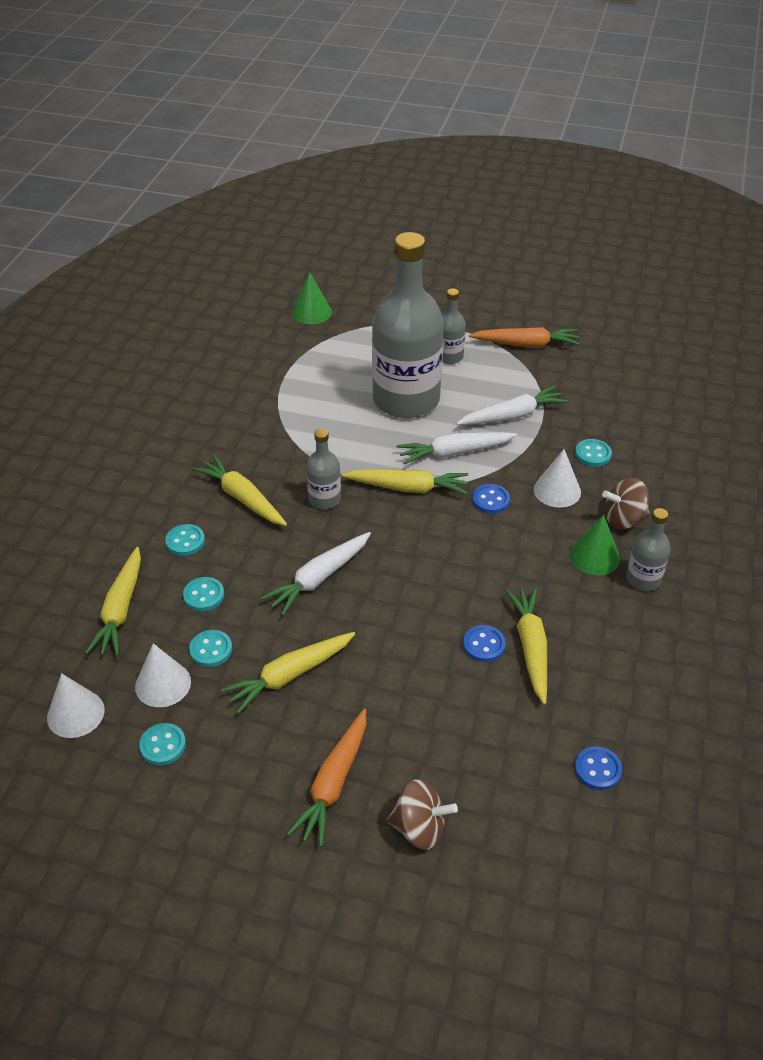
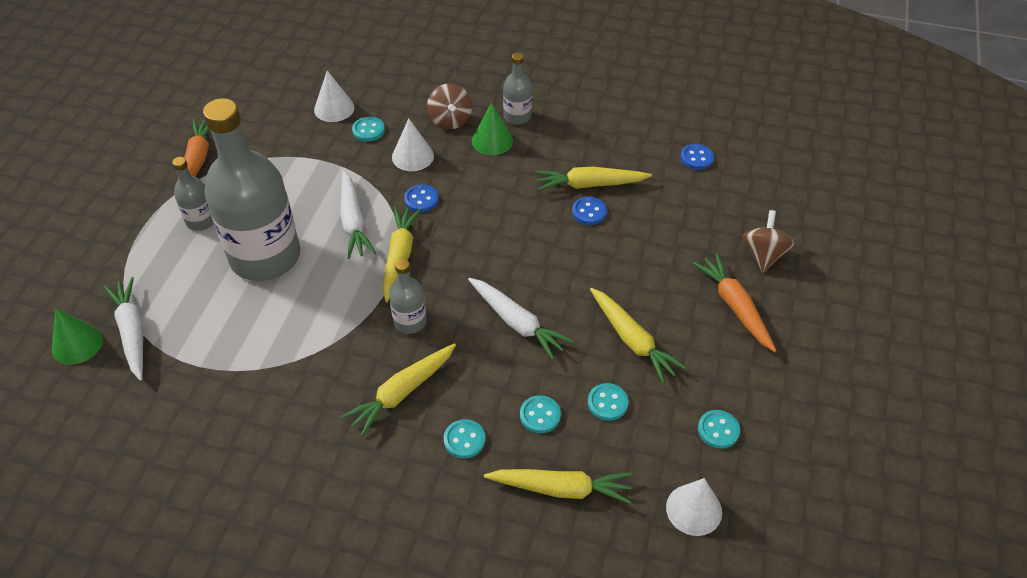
camera: 90 degrees left, 5 degrees up
(163, 684) = (651, 438): white cone -> white cone (334, 108)
(333, 783) = (735, 306): orange carrot -> orange carrot turned 135 degrees counterclockwise
(512, 415) = (306, 178): white carrot -> white carrot (132, 332)

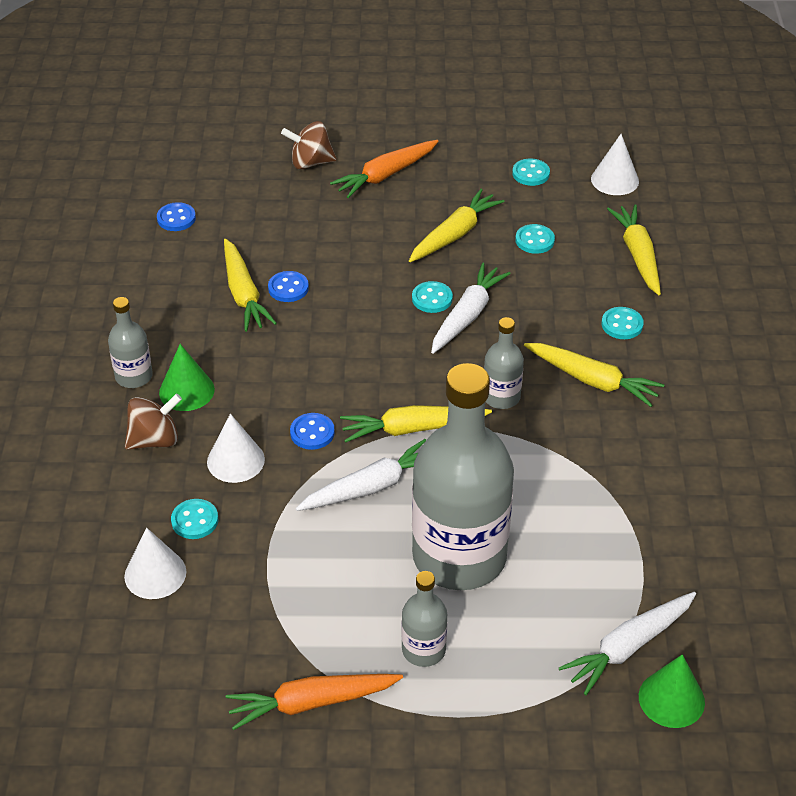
camera: 105 degrees left, 5 degrees down
(540, 415) = (570, 280): turquoise button -> turquoise button (432, 298)

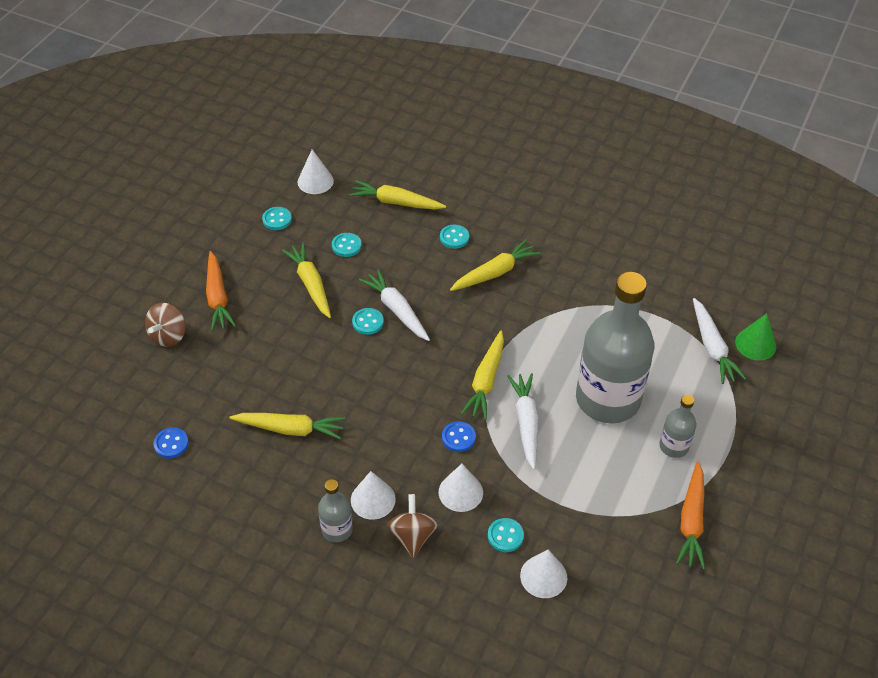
camera: 65 degrees left, 5 degrees up
(186, 391) = (373, 499): green cone -> white cone
(288, 288) = (302, 400): blue button -> none
(501, 397) = (483, 323): grey bottle -> none

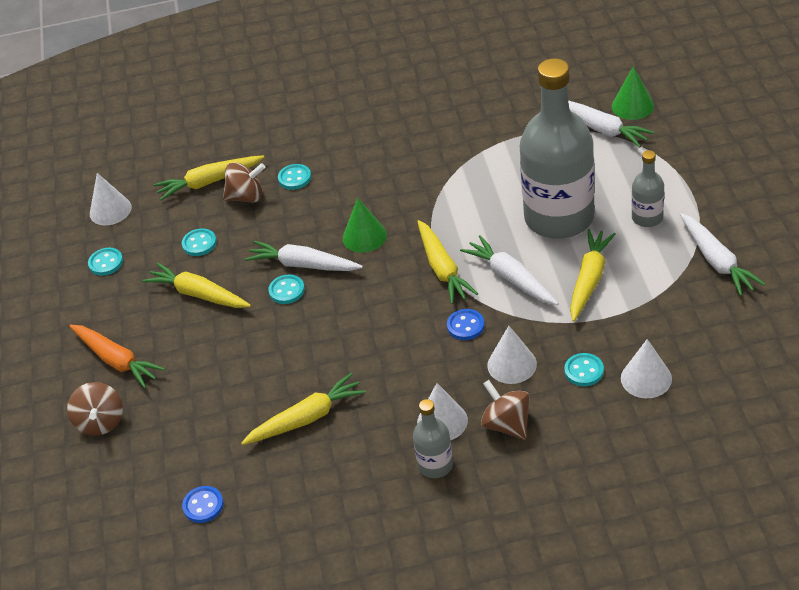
camera: 30 degrees left, 5 degrees down
(409, 230) = (246, 197): none -> brown spinning top
(457, 317) = (364, 236): none -> green cone
(495, 273) = (361, 183): yellow carrot -> yellow carrot (589, 279)
(691, 521) = (716, 261): orange carrot -> white carrot

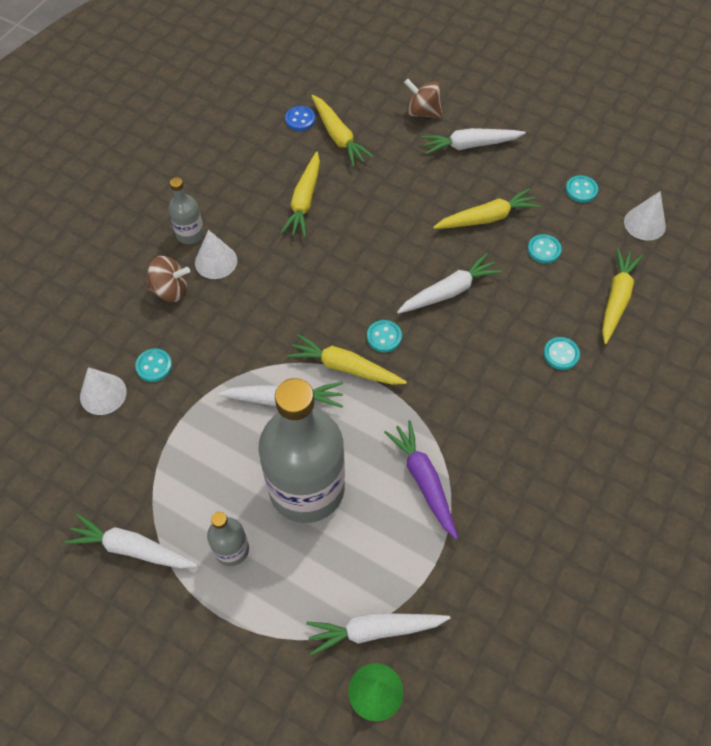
camera: 125 degrees right, 15 degrees up
(116, 360) = (470, 145): orange carrot -> white carrot
(246, 197) = (570, 310): brown spinning top -> none
(287, 290) = (432, 265): turquoise button -> turquoise button (384, 337)
(364, 236) = (437, 347): green cone -> none
(465, 326) = (275, 336): blue button -> none
(479, 173) = (423, 480): none -> purple carrot
(512, 364) = (210, 332): white cone -> none
(589, 279) = (222, 446): yellow carrot -> yellow carrot (338, 136)

